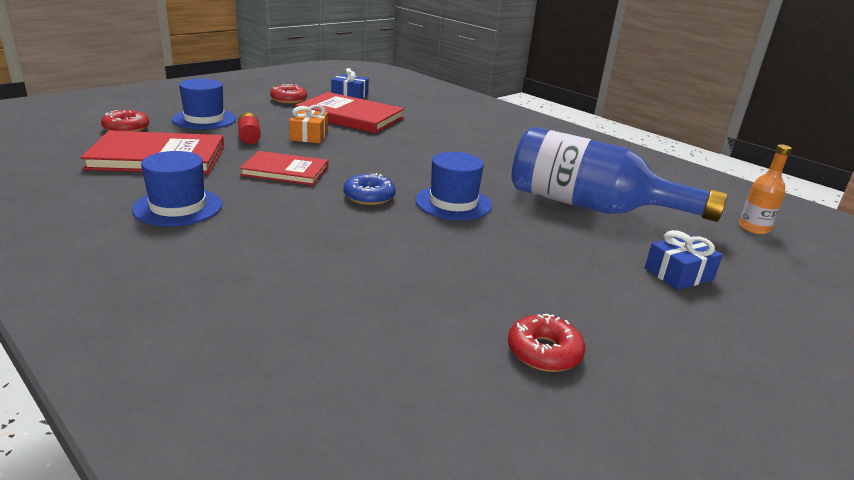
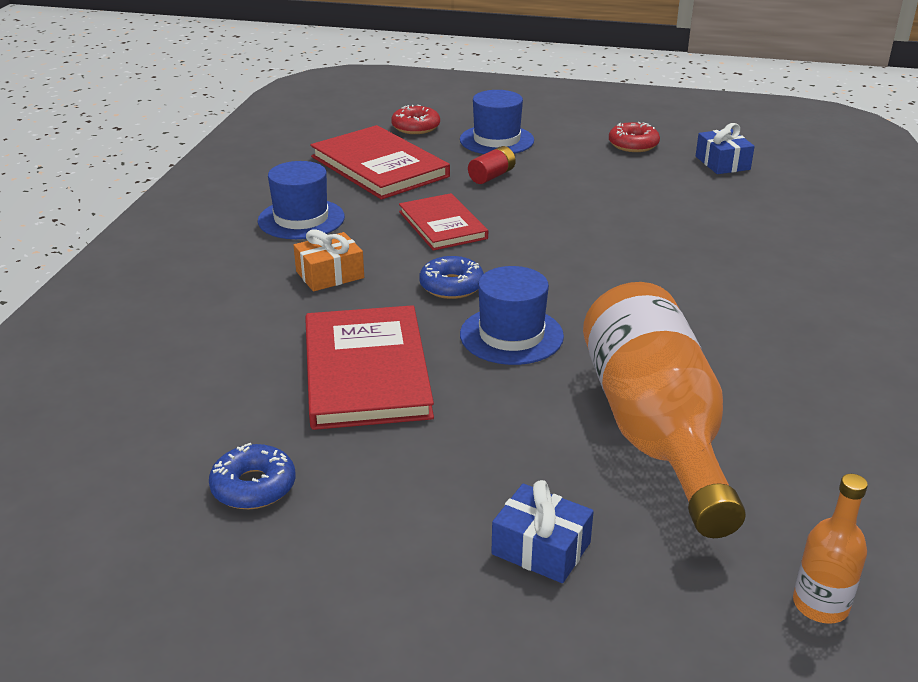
camera: 60 degrees right, 5 degrees up
(309, 136) = (551, 197): orange gift -> orange gift (330, 275)
(350, 116) = (653, 191): red book -> red book (366, 371)
(544, 352) = (253, 486): red donut -> blue donut
(590, 206) = (655, 431): blue bottle -> orange bottle

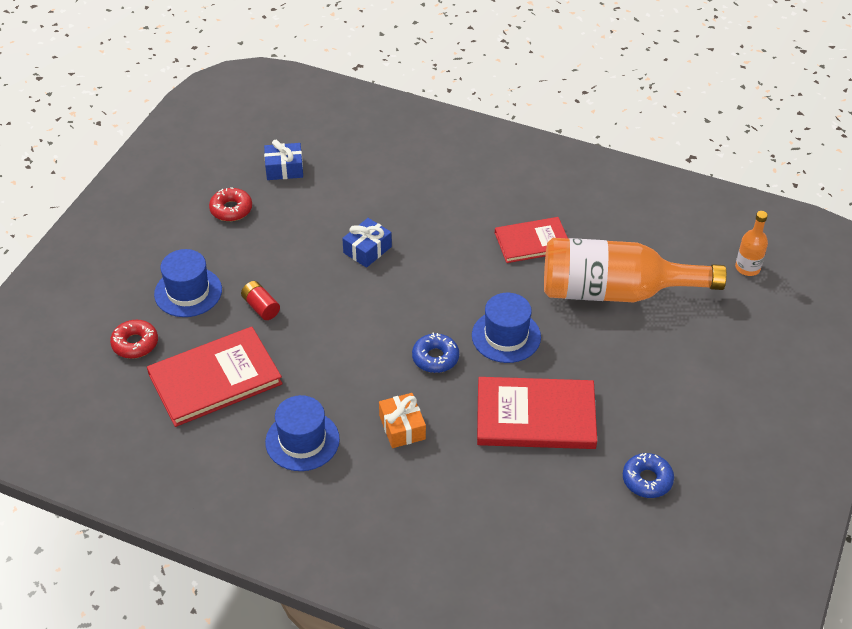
camera: 80 degrees left, 15 degrees up
(442, 225) = (340, 350): red book -> red book (532, 242)
(541, 548) = (706, 358): blue gift -> blue gift (367, 250)

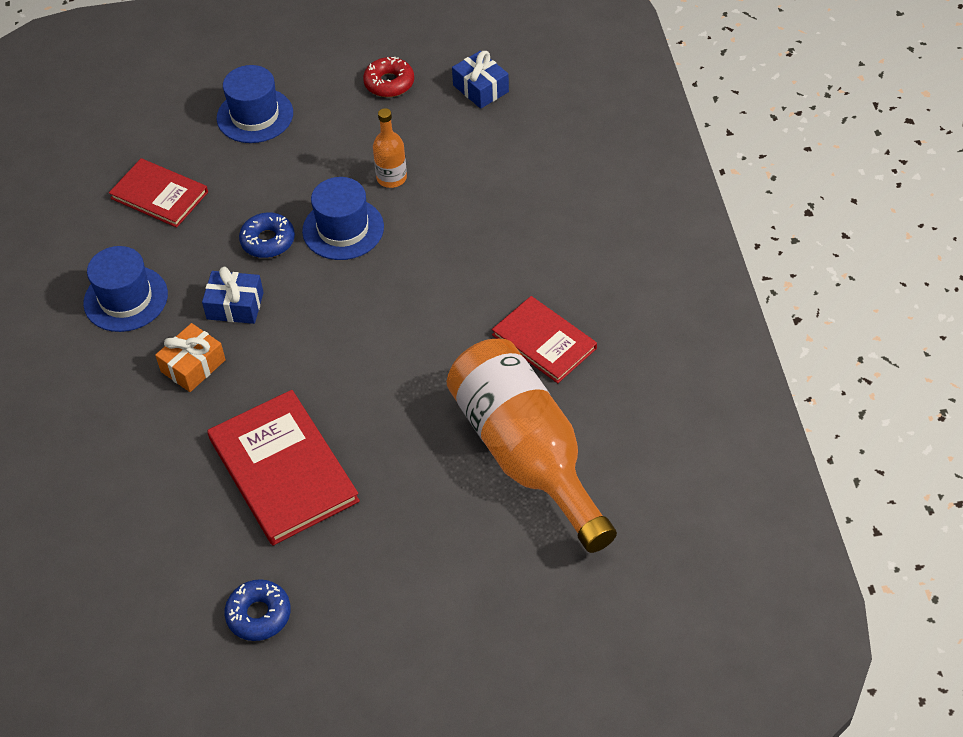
camera: 60 degrees right, 5 degrees up
(135, 344) = (164, 118): red donut -> none
(215, 379) = (159, 195): red book -> red book, size x0.64
(261, 307) = (274, 176): red battery -> none
(367, 250) = (417, 212): blue gift -> blue gift (235, 306)
(435, 358) = (306, 345): blue donut -> blue donut (268, 241)
(506, 336) = (381, 388): blue hat -> blue hat (343, 229)
(747, 268) = (675, 570): orange bottle -> orange bottle (391, 178)

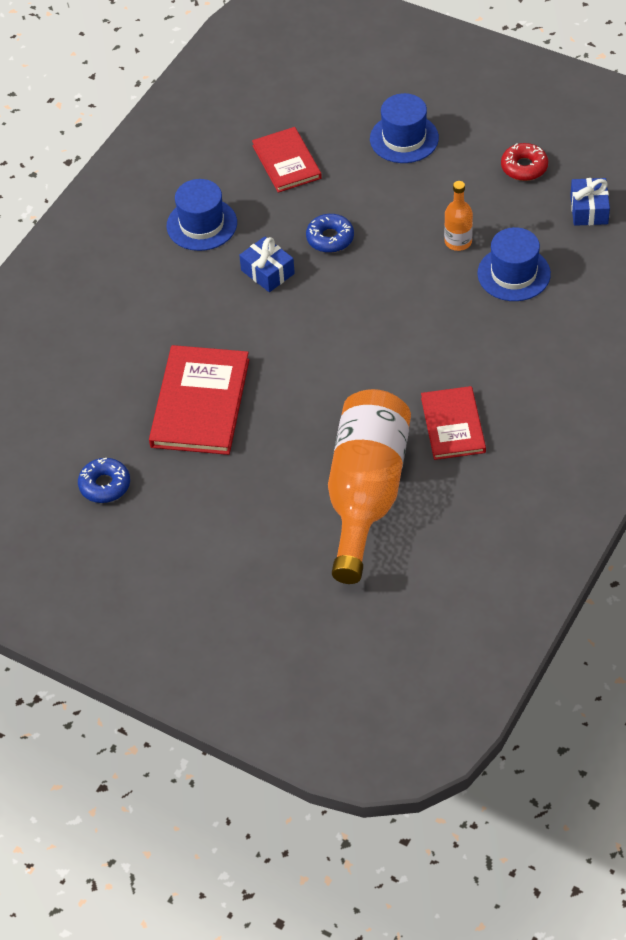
camera: 40 degrees right, 0 degrees up
(193, 366) = (204, 297): orange gift -> none
(343, 229) = (389, 260): blue hat -> blue hat (513, 274)

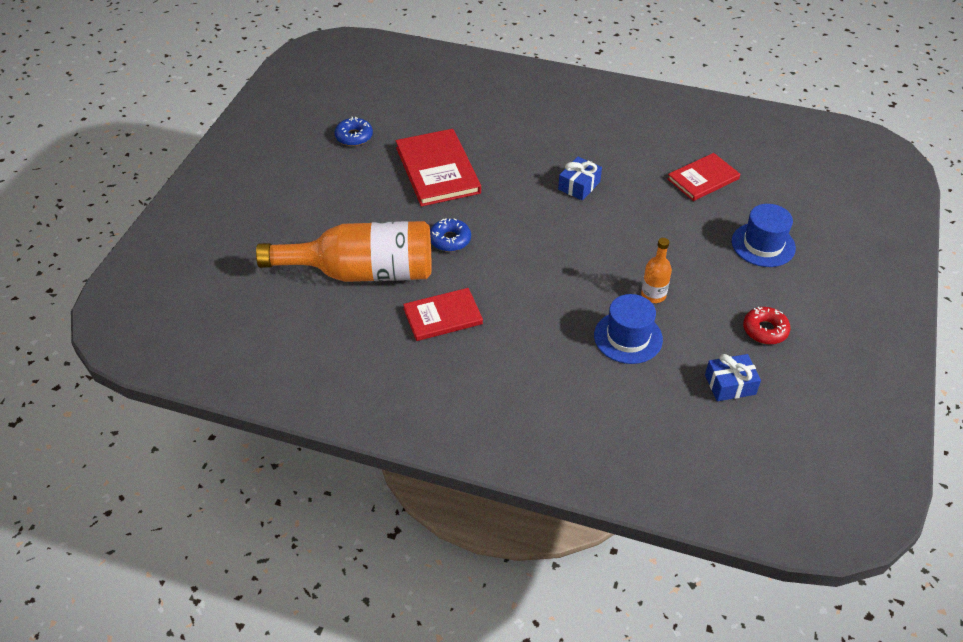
camera: 75 degrees right, 5 degrees down
(200, 403) = (437, 170): red book -> red book turned 75 degrees clockwise
(202, 224) = (616, 144): blue hat -> none
(330, 238) = (628, 215): blue donut -> blue donut (450, 240)

